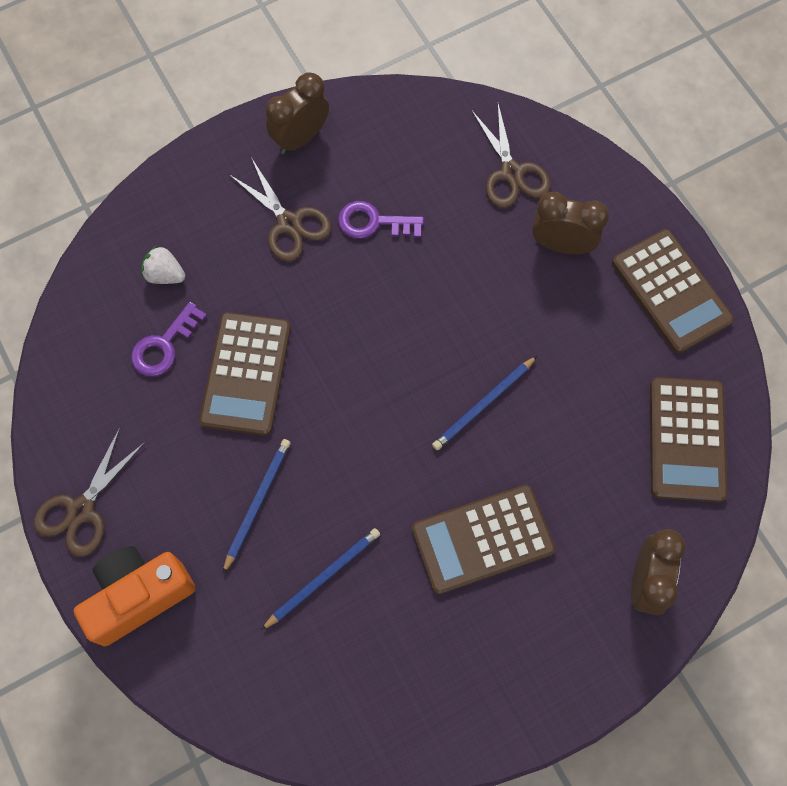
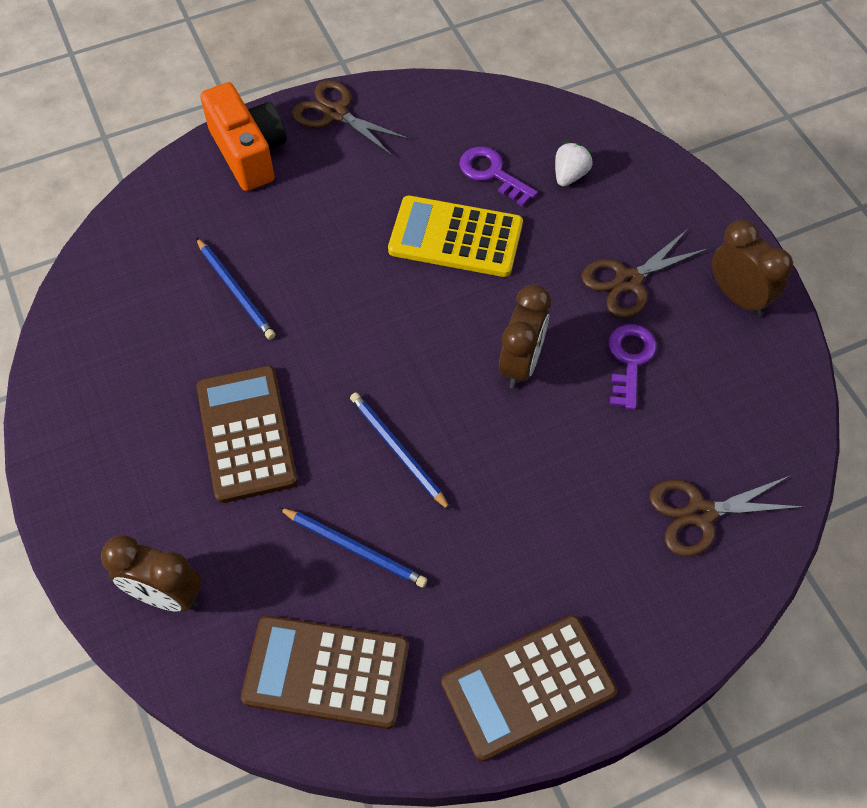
camera: 95 degrees right, 10 degrees down
(246, 374) = (455, 237): brown calculator -> yellow calculator
(257, 503) = (319, 242): blue pencil -> blue pencil (354, 548)
(561, 245) = (598, 560): brown clock -> brown clock (520, 364)

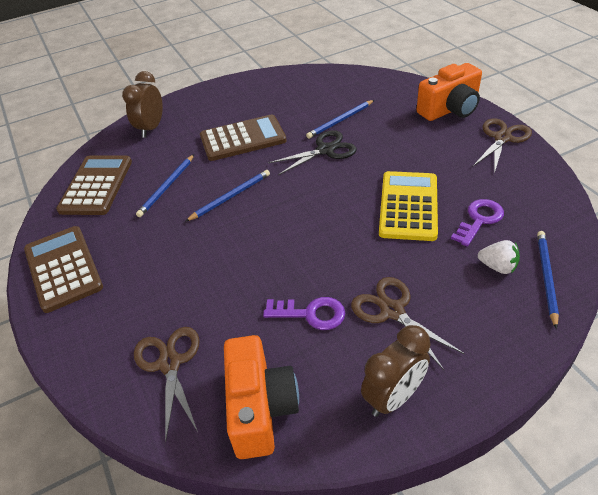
camera: 90 degrees right, 15 degrees down
(310, 318) = (325, 150): none -> black scissors
(520, 364) = (301, 249): brown clock -> none
(588, 139) = (546, 277): none -> blue pencil
(756, 416) = (260, 408): none -> orange camera

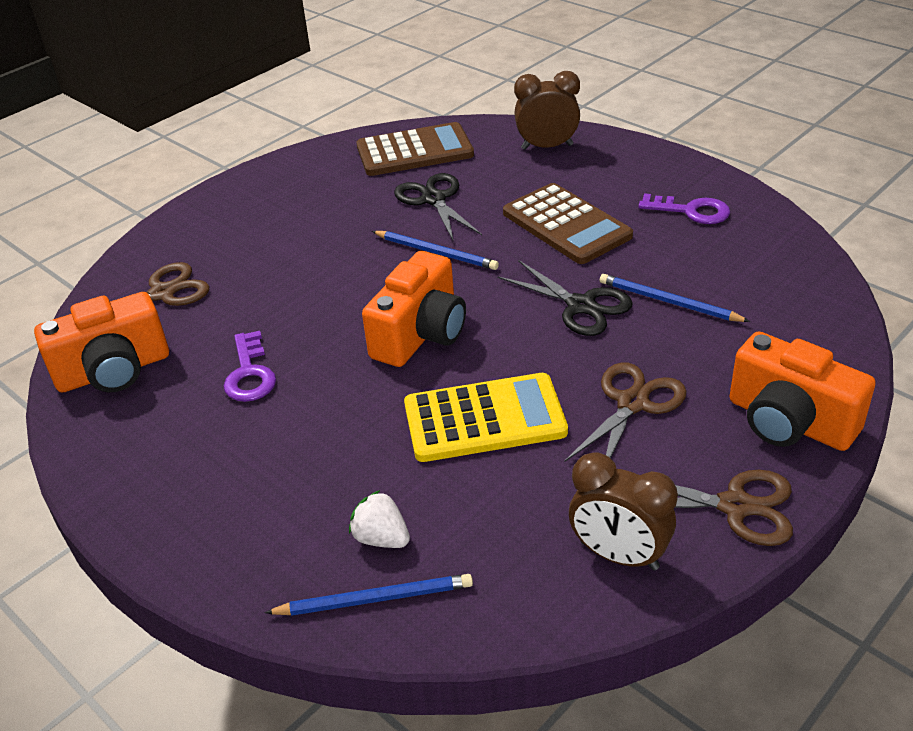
camera: 70 degrees right, 5 degrees down
(63, 268) = (276, 182): brown calculator -> none
(167, 187) = (434, 199): blue pencil -> black scissors
(315, 219) = (420, 334): none -> orange camera
(392, 311) = (269, 442): brown scissors -> brown scissors (633, 403)
(393, 397) = (137, 469): brown clock -> brown clock (619, 555)
(479, 220) = (483, 504): purple key -> purple key (691, 211)
(497, 267) = (381, 538): white strawberry -> white strawberry turned 120 degrees clockwise

